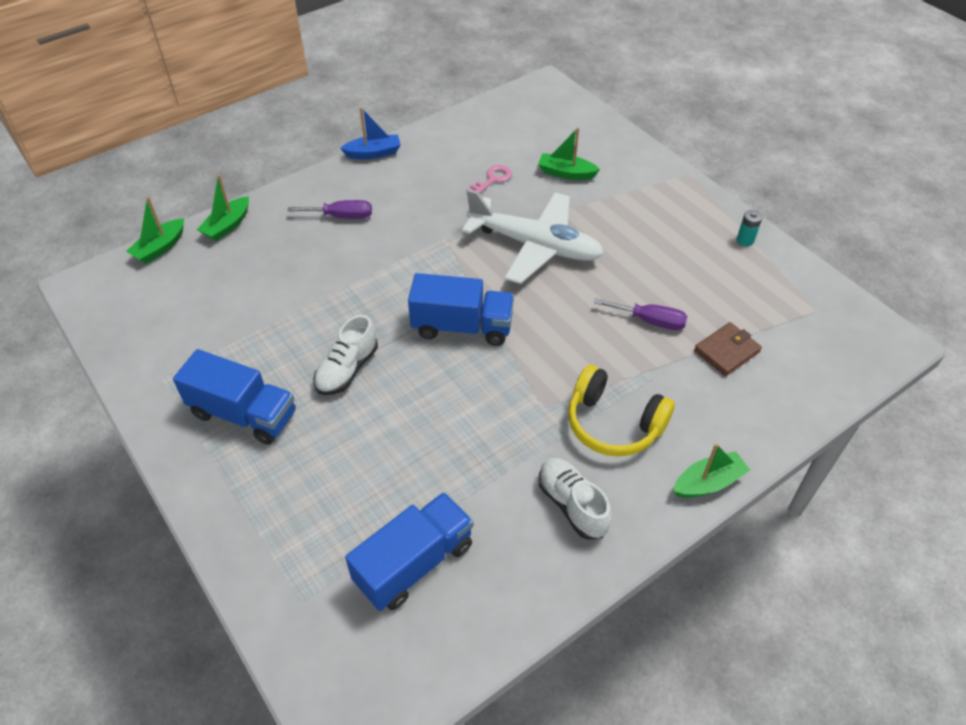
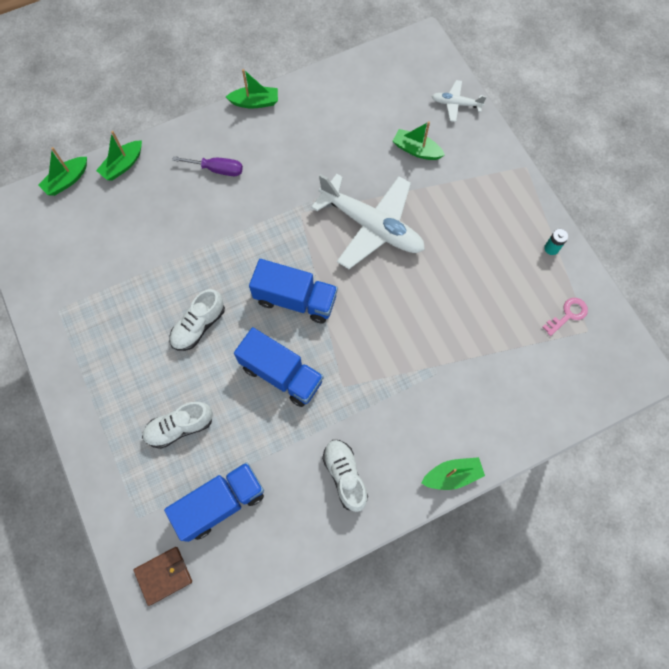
camera: 10 degrees right, 20 degrees up
(243, 414) = (115, 354): blue truck -> blue truck (281, 374)
(342, 482) = (180, 427): none -> white shoe
(373, 153) = (255, 102): blue boat -> green boat
(492, 179) = (351, 148): pink key -> pink key (568, 315)
(597, 130) = (456, 104): none -> white plane
(613, 423) = (393, 411): yellow headphones -> none
(650, 321) = (448, 319): purple screwdriver -> none
(726, 351) = (502, 359): brown wallet -> brown wallet (164, 575)

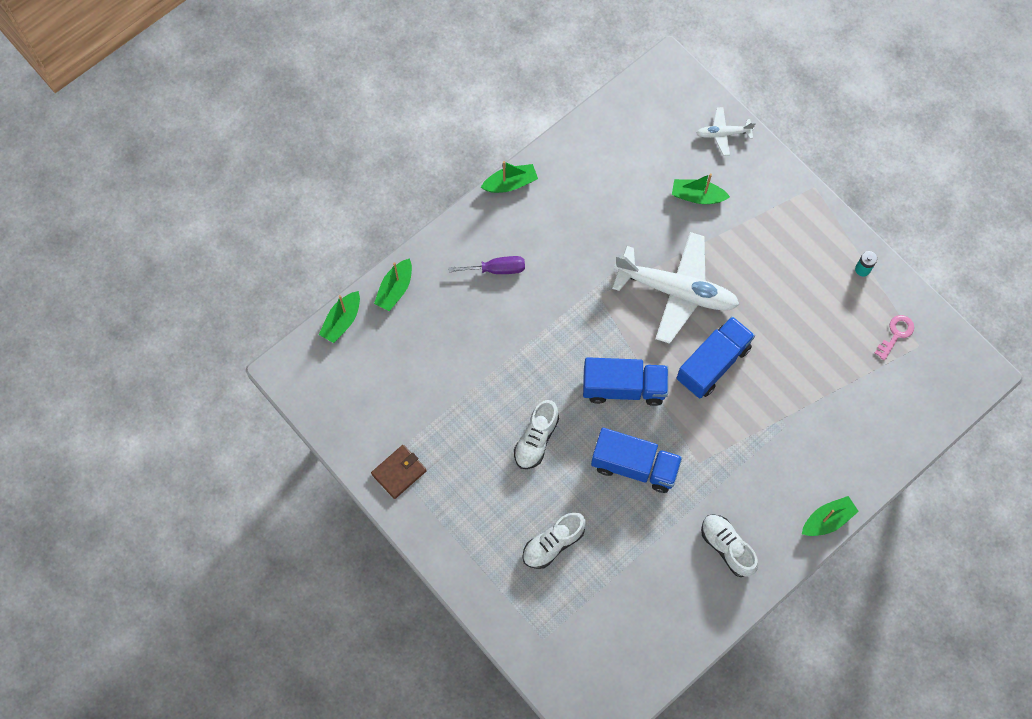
camera: 15 degrees left, 0 degrees up
(164, 575) = (587, 683): brown wallet -> brown wallet (399, 472)
(221, 503) = (618, 604): blue truck -> blue truck (713, 364)

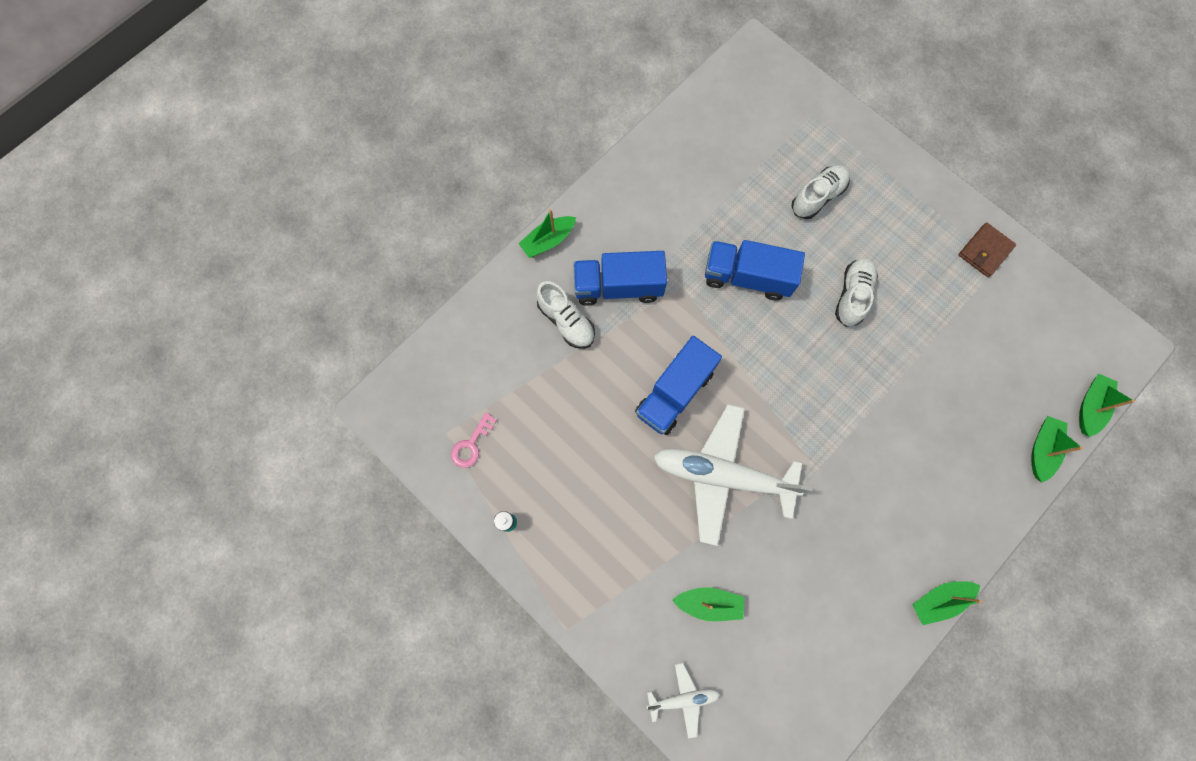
camera: 175 degrees right, 5 degrees up
(497, 269) = (932, 484): purple screwdriver -> none
(623, 387) = (768, 358): blue truck -> blue truck (618, 286)
(727, 547) = (647, 207): white shoe -> white shoe (566, 321)

